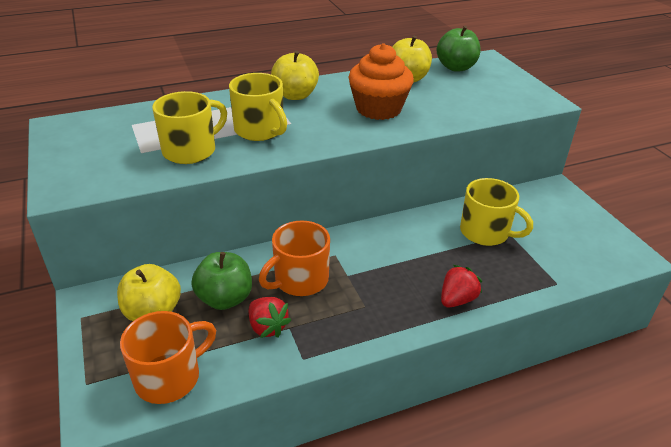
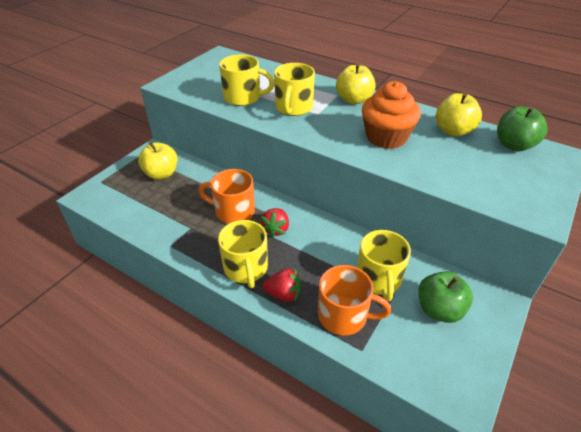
camera: 55 degrees right, 5 degrees up
(169, 377) = (122, 204): orange mug -> orange mug (344, 315)
(225, 298) = (192, 192): green apple -> green apple (439, 309)
(267, 327) = (183, 219): red strawberry -> red strawberry (276, 229)
(399, 310) = (246, 268): none -> yellow mug

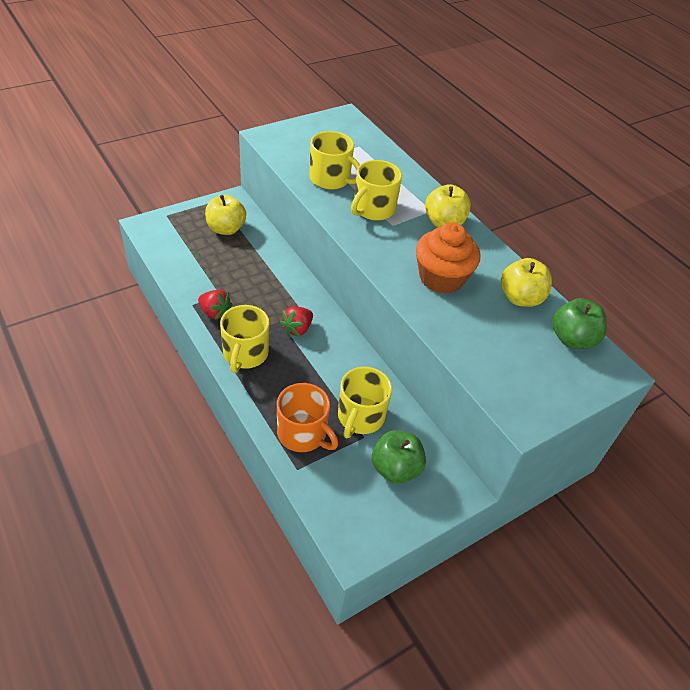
camera: 20 degrees right, 5 degrees up
(233, 211) = (269, 295): orange mug -> none
(283, 294) = (263, 391): red strawberry -> red strawberry (215, 313)

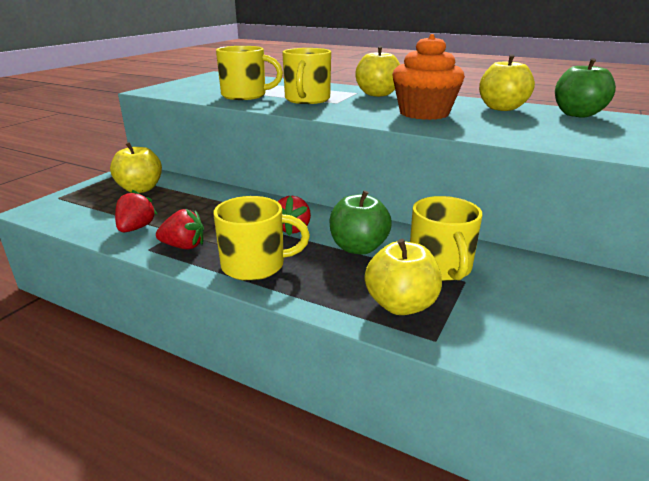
camera: 25 degrees left, 20 degrees down
(197, 278) = (136, 228): none -> red strawberry
(245, 354) = (255, 265): yellow mug -> yellow mug turned 75 degrees counterclockwise
(303, 434) = (401, 305): orange mug -> yellow apple
(395, 469) = (531, 292): green apple -> green apple (358, 248)

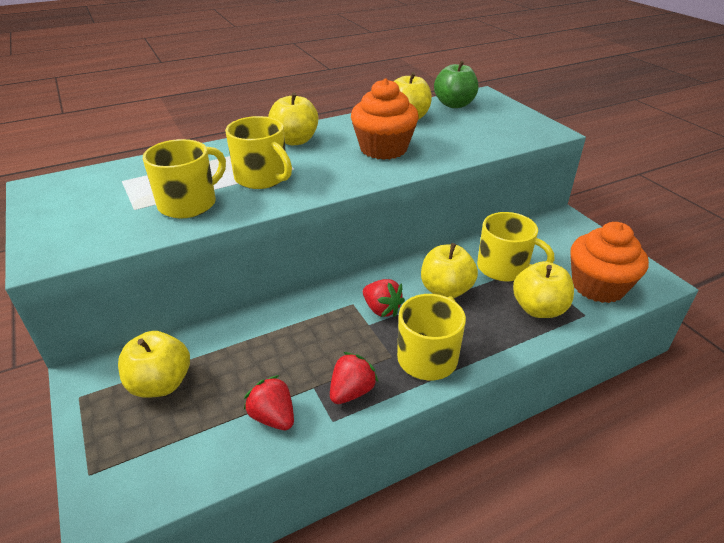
camera: 55 degrees left, 10 degrees up
(358, 248) = (446, 290): green apple -> yellow apple
(507, 337) = (598, 286): none -> orange cupcake

